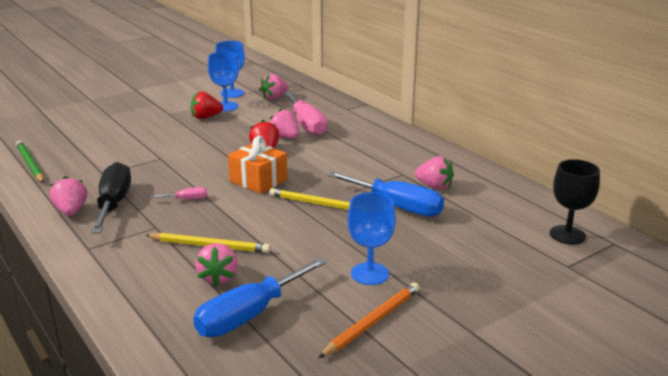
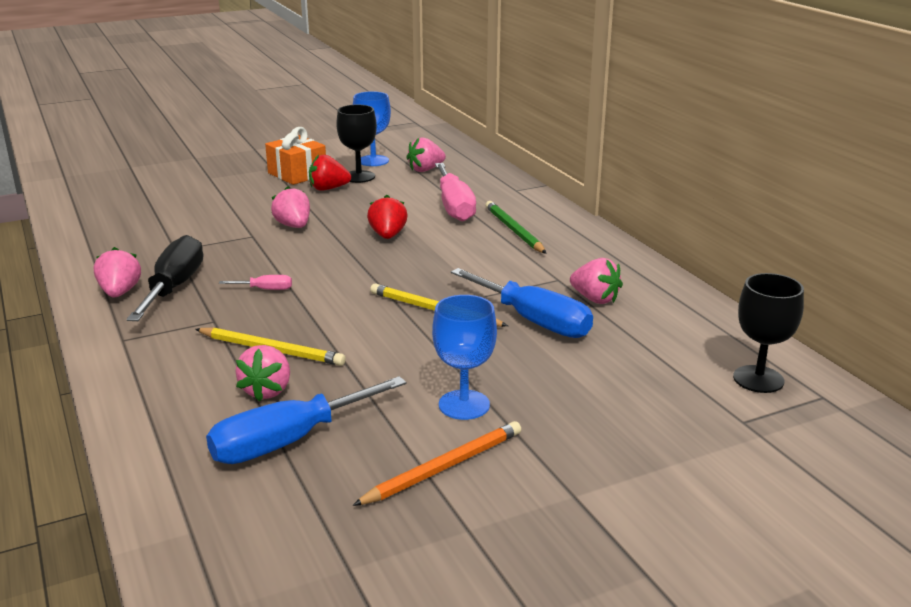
camera: 10 degrees right, 0 degrees up
(30, 164) = (93, 232): green pencil -> green pencil (514, 230)
(226, 106) = (359, 177): blue goblet -> black goblet
(258, 180) = (364, 273): orange gift -> orange gift (297, 174)
(285, 137) = (420, 221): pink strawberry -> pink strawberry (293, 226)

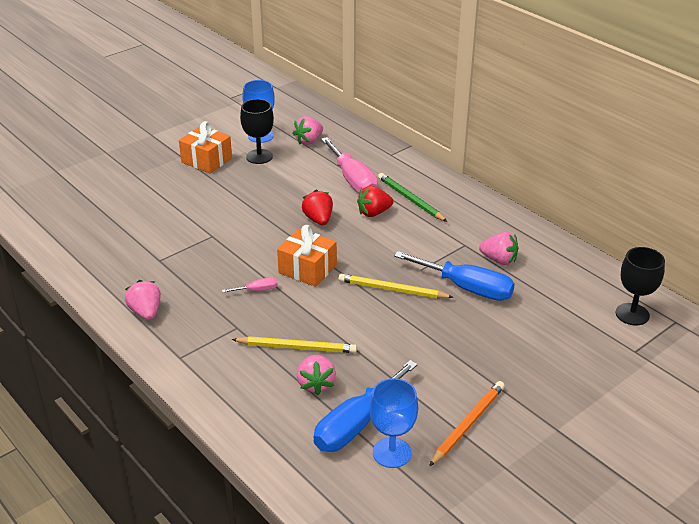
camera: 15 degrees left, 10 degrees up
(174, 287) = (185, 300): black screwdriver -> none
(293, 226) = (239, 220): pink strawberry -> none
(328, 189) = (242, 174): red strawberry -> red strawberry (374, 213)
(341, 278) = (307, 269): none -> orange gift
(464, 405) = (455, 371): blue goblet -> blue goblet (392, 453)

